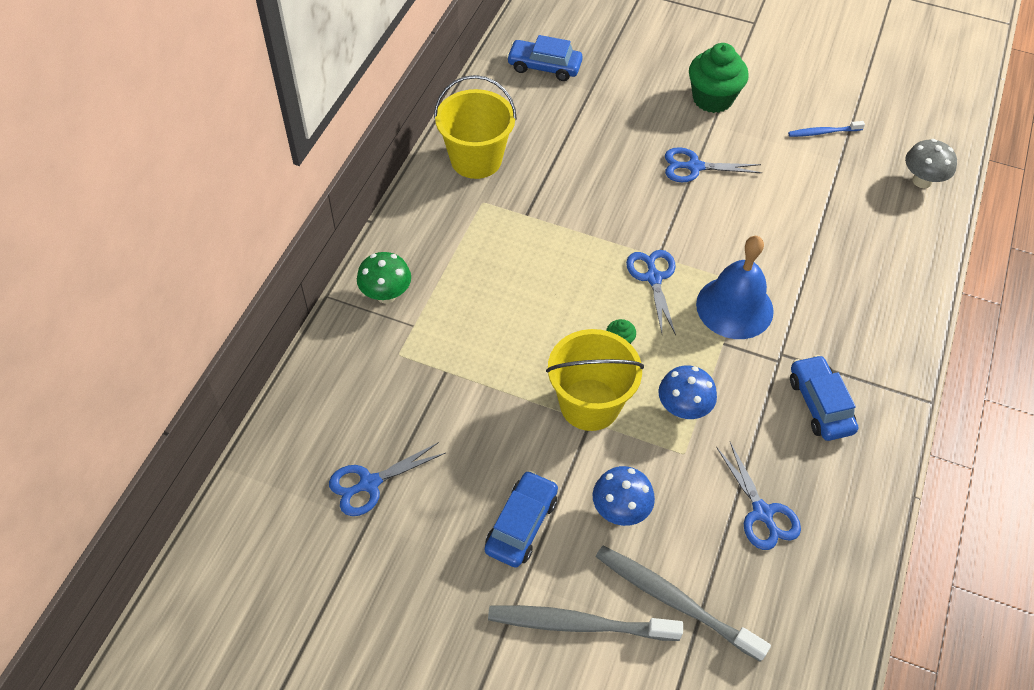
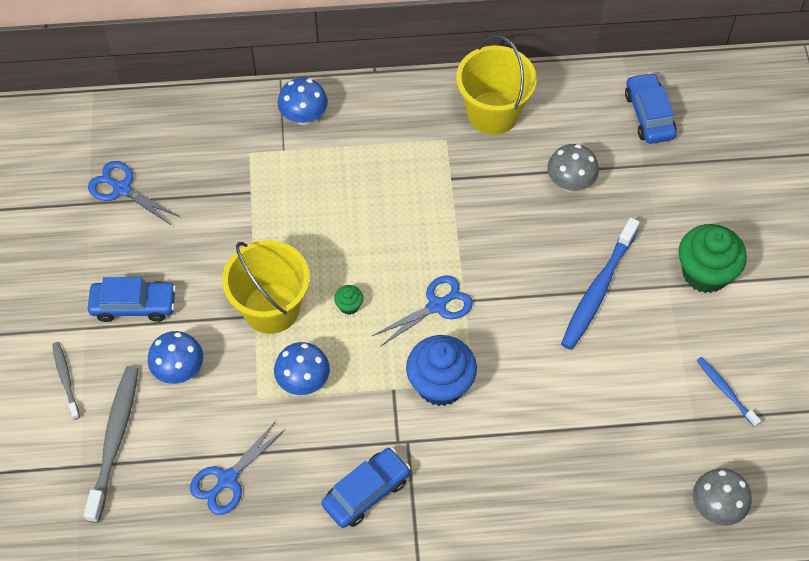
camera: 65 degrees right, 5 degrees up
(386, 294) = (304, 117): green mushroom -> blue mushroom
(578, 624) = (66, 379): grey toothbrush -> grey toothbrush, size x0.54
(580, 140) = (570, 183): none -> grey mushroom
(694, 167) = (598, 290): blue scissors -> blue toothbrush
(734, 307) = (440, 384): blue bell -> blue cupcake

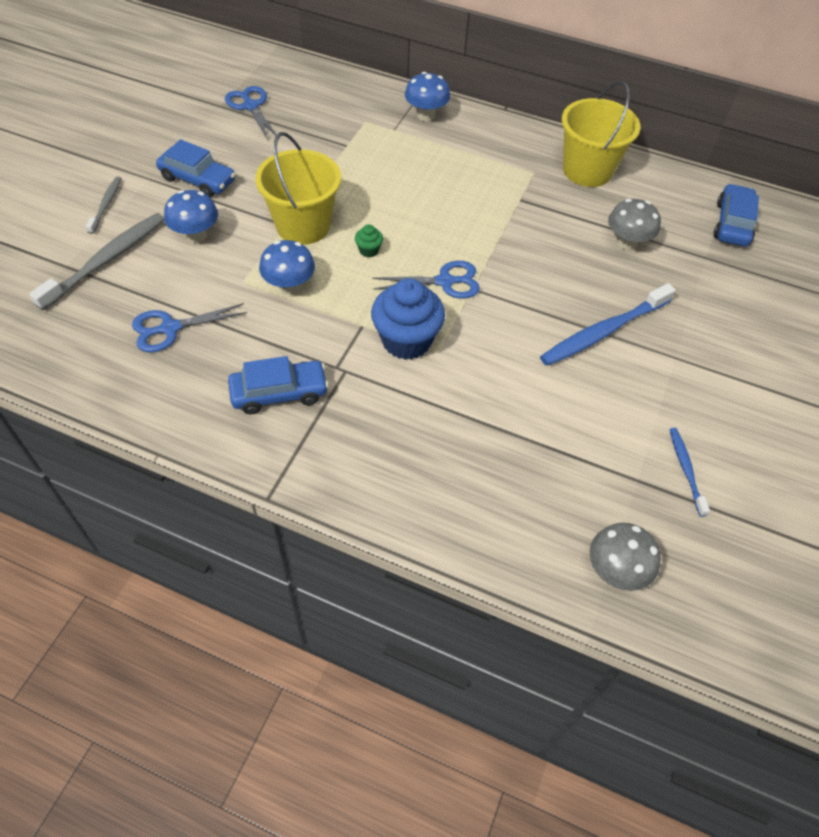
camera: 25 degrees right, 5 degrees down
(705, 273) = (719, 362): green cupcake -> none

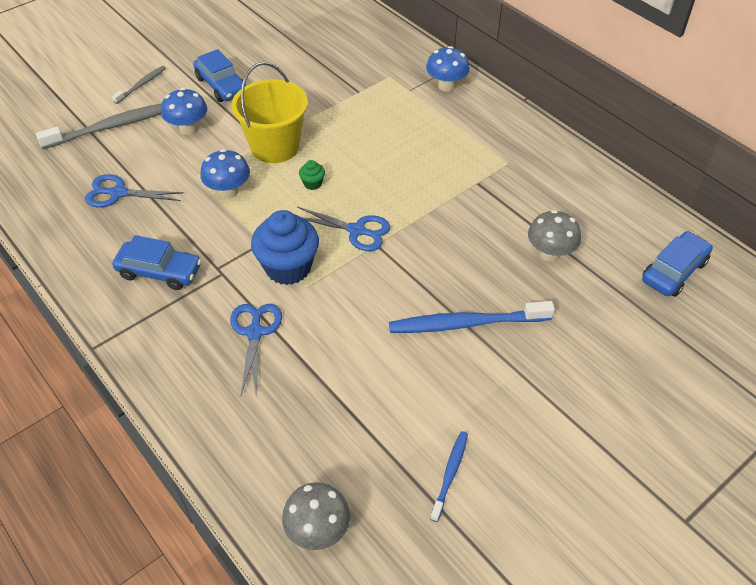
camera: 30 degrees right, 5 degrees down
(251, 106) = (304, 39): blue scissors -> blue scissors (255, 332)
(587, 170) = (561, 176): yellow bucket -> none

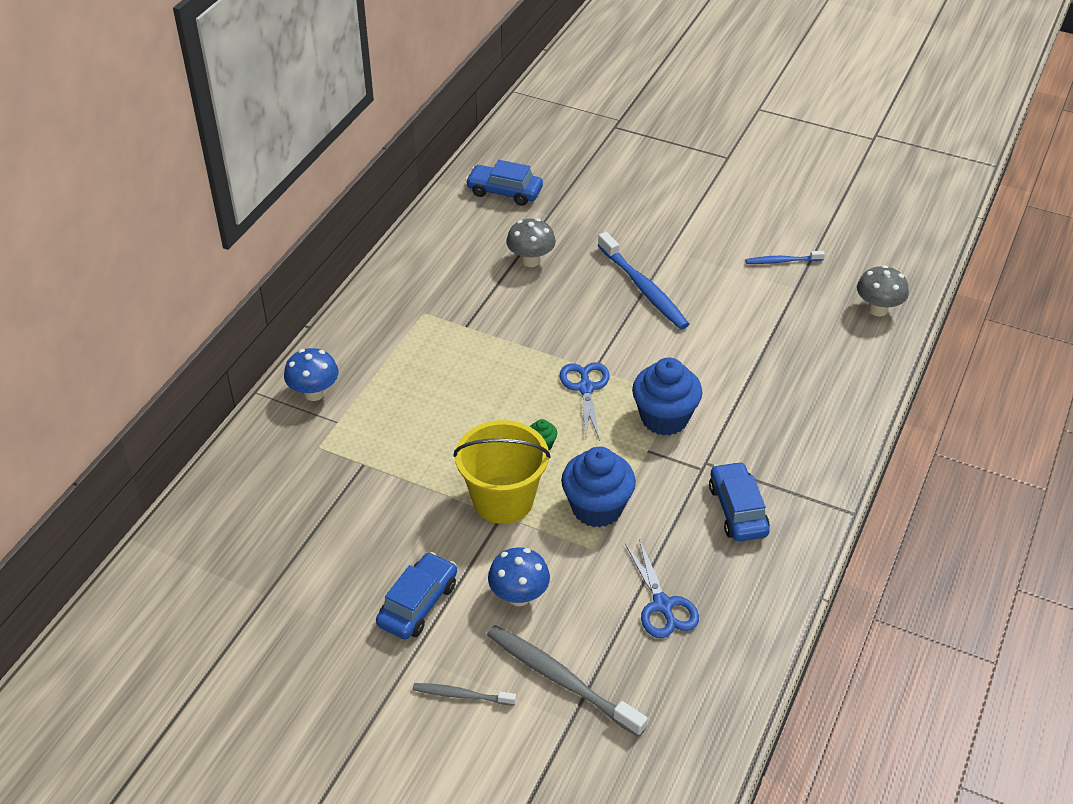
camera: 115 degrees left, 5 degrees down
(228, 191) = (597, 508): blue mushroom -> blue cupcake
(255, 332) = (750, 410): blue scissors -> none

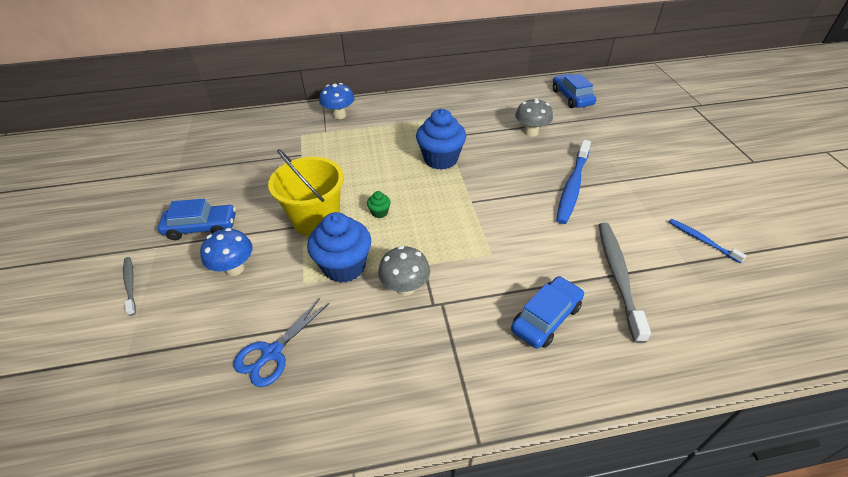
camera: 55 degrees right, 0 degrees up
(561, 679) = (165, 329): grey toothbrush -> grey toothbrush (618, 276)
(585, 388) = (450, 206): blue scissors -> none
(664, 418) = (463, 258): blue cupcake -> blue cupcake (440, 159)
(738, 510) = (409, 350): blue car -> blue car (546, 318)
(878, 309) = (742, 329): grey mushroom -> grey mushroom (405, 287)

